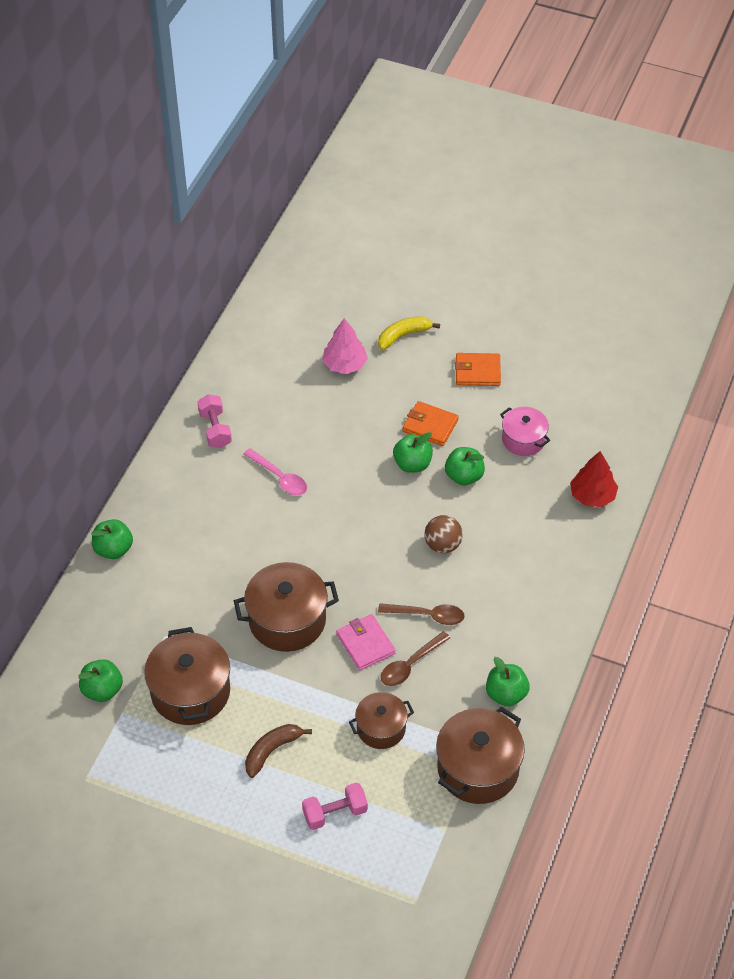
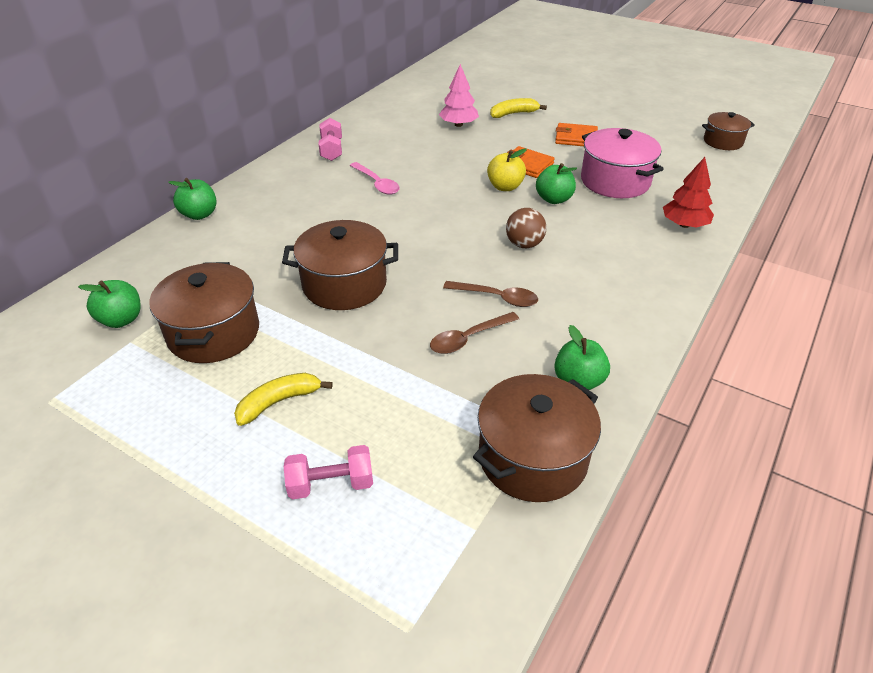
camera: 10 degrees right, 10 degrees down
(272, 751) = (279, 402): brown banana -> yellow banana
(365, 644) = (422, 314): pink wallet -> none
(381, 728) = (418, 396): brown pot -> brown pot (723, 141)
(412, 464) = (505, 187): green apple -> yellow apple
(523, 439) = (615, 181): pink pot -> pink pot, size x1.65

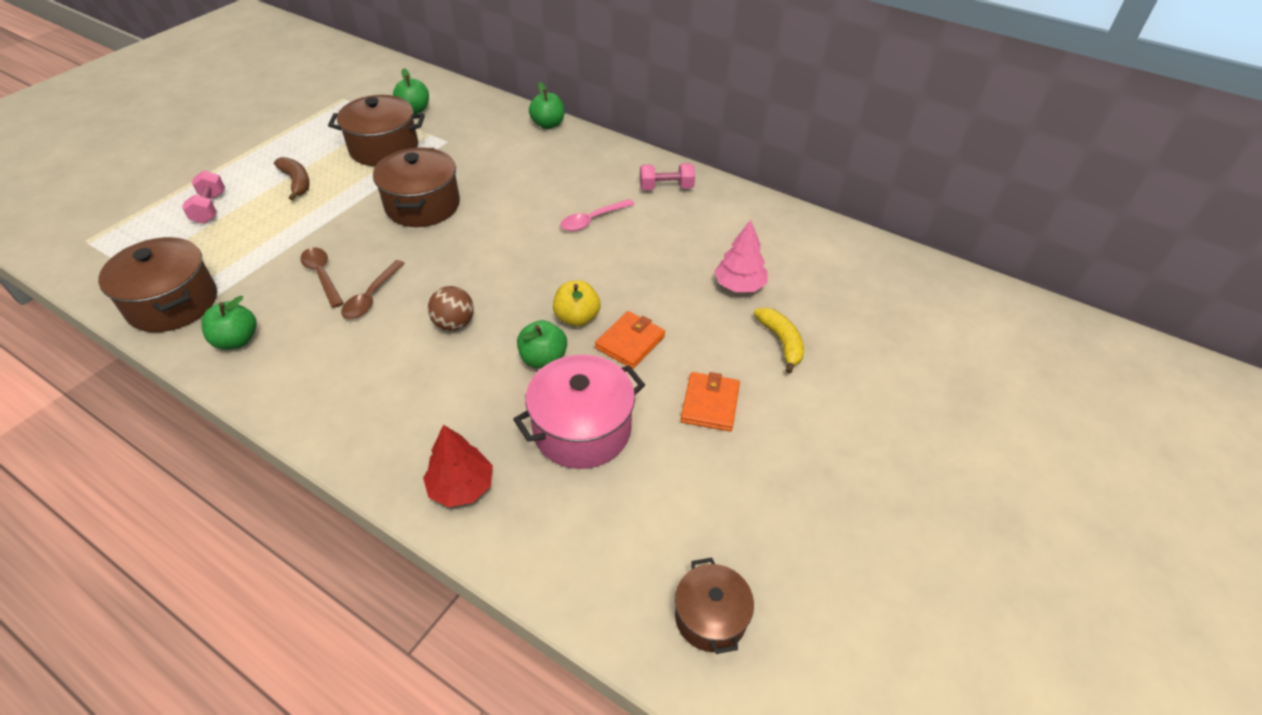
camera: 90 degrees right, 5 degrees up
(279, 402) = (297, 182): yellow banana -> brown banana

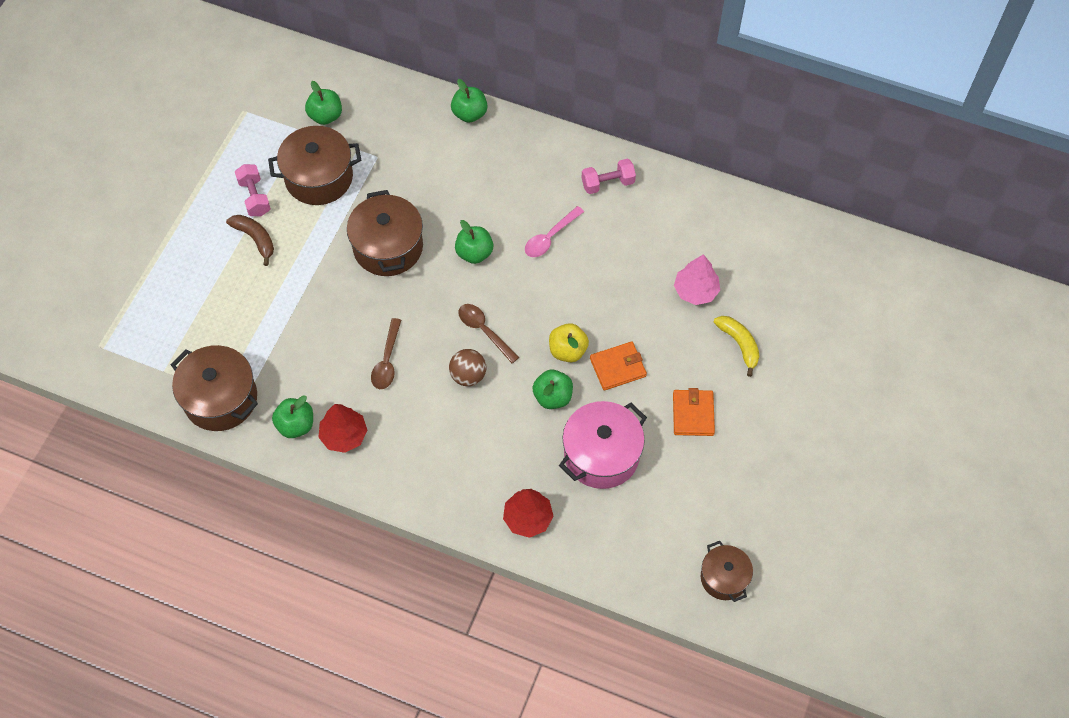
camera: 10 degrees left, 15 degrees up
(209, 208) = (190, 286): pink dumbbell -> pink dumbbell (254, 197)
(284, 358) = (344, 435): none -> red tree
(322, 276) = (334, 346): brown spoon -> brown spoon (484, 331)
(508, 221) = (474, 253): none -> green apple
(630, 342) = (618, 367): orange wallet -> orange wallet turned 45 degrees clockwise

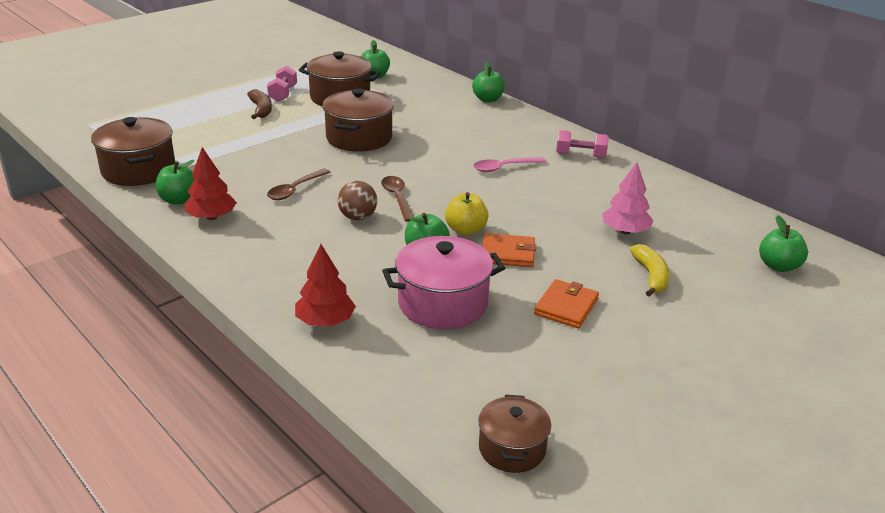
camera: 25 degrees right, 30 degrees down
(474, 253) = (429, 158): green apple -> green apple (778, 266)

